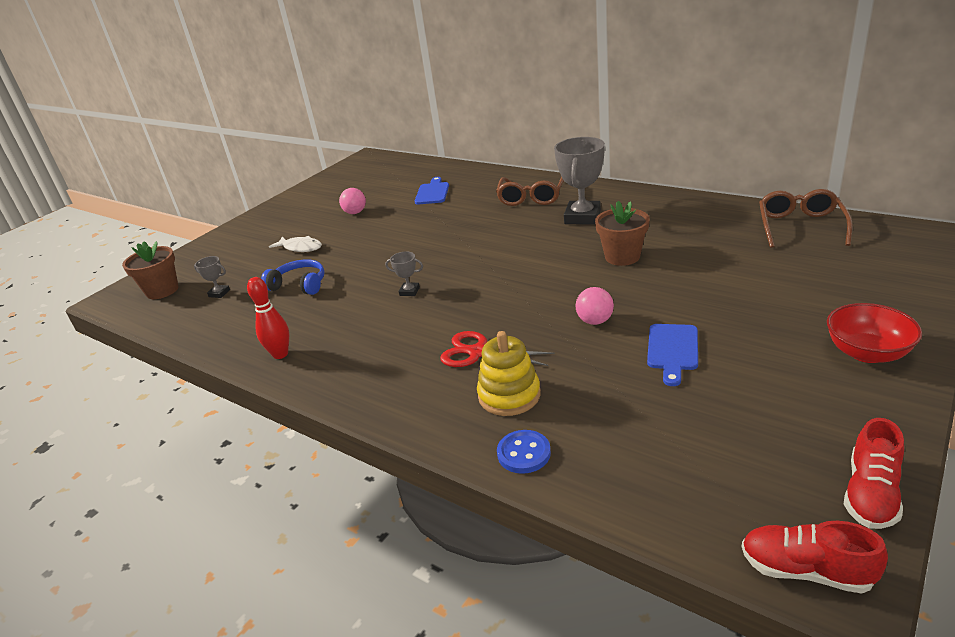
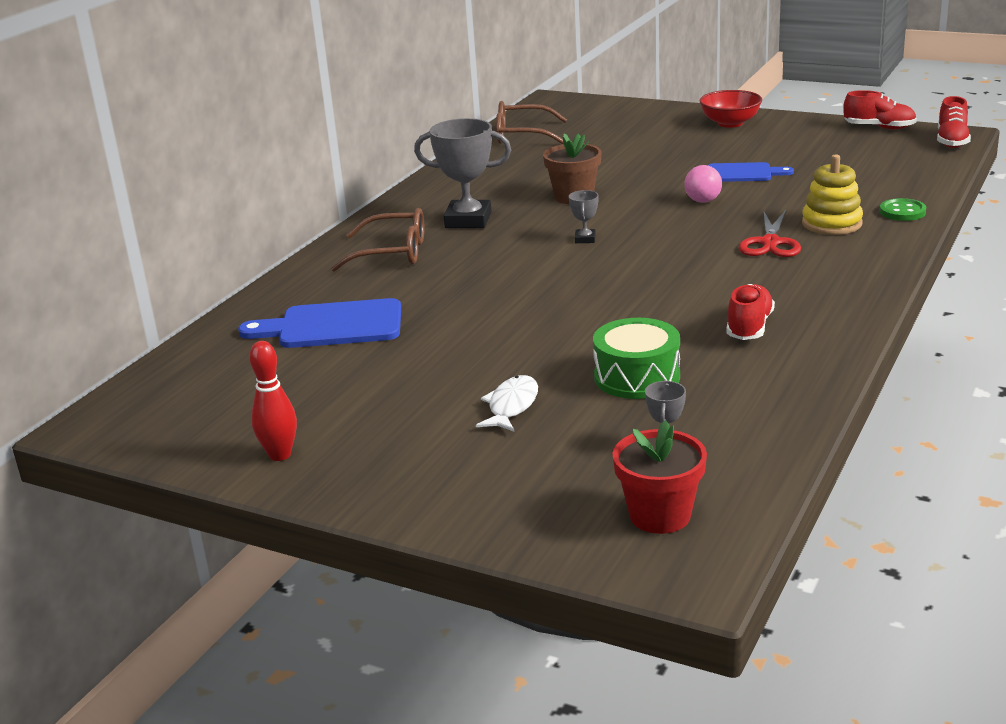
camera: 100 degrees left, 5 degrees down
(162, 290) = (660, 515): brown flower pot -> red flower pot
(280, 354) = (810, 349): red bowling pin -> red bowling pin (280, 455)
(299, 285) = (637, 377): blue headphones -> green drum
(331, 330) = (749, 327): none -> red shoe
(355, 212) = (384, 382): pink ball -> none
(409, 291) = (652, 295): grey trophy -> grey trophy (585, 239)
(432, 192) = (332, 326): blue cutting board -> blue cutting board, size x1.56
(524, 453) = (902, 212): blue button -> green button

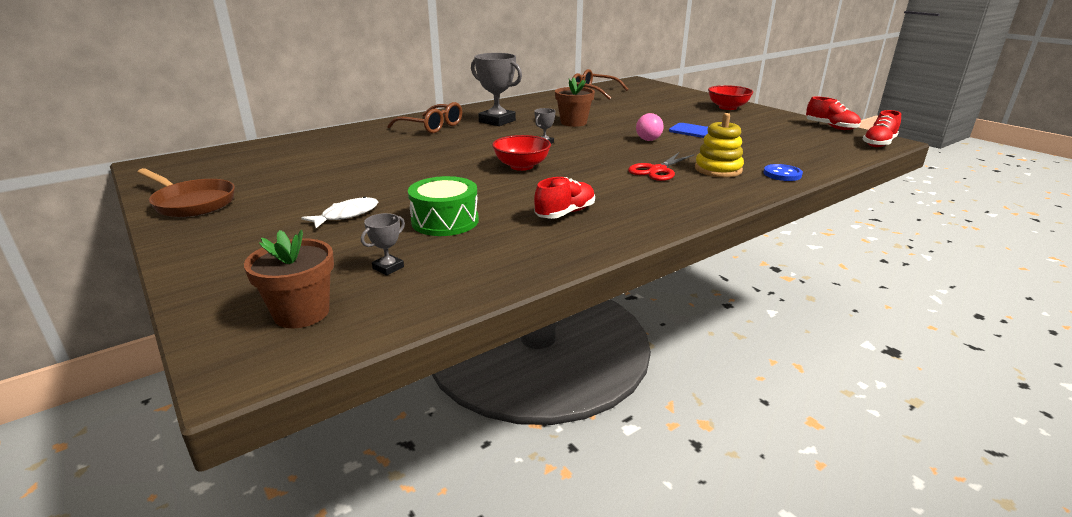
camera: 25 degrees right, 0 degrees up
(280, 455) = (192, 203): red bowling pin -> brown pan
(332, 326) = (340, 151): blue cutting board -> none
(610, 281) = (521, 166): none -> red bowl
(660, 515) = (301, 313): red flower pot -> brown flower pot
(902, 212) = (782, 174): green button -> blue button

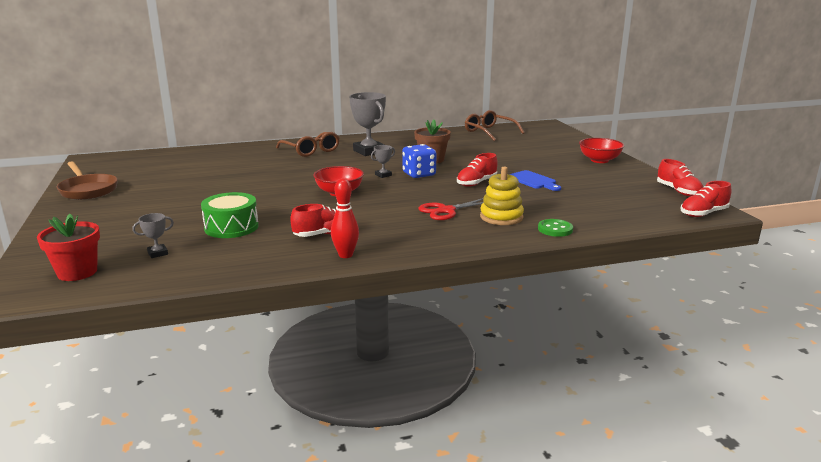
camera: 20 degrees right, 5 degrees down
(301, 313) = (77, 272): brown flower pot -> red flower pot
(346, 215) = (172, 213): white fish -> none
(580, 138) = (419, 174): none -> blue dice
(619, 232) = (345, 255): none -> red bowling pin
(648, 140) = (476, 183): pink ball -> red shoe
(782, 174) = (555, 229): blue button -> green button

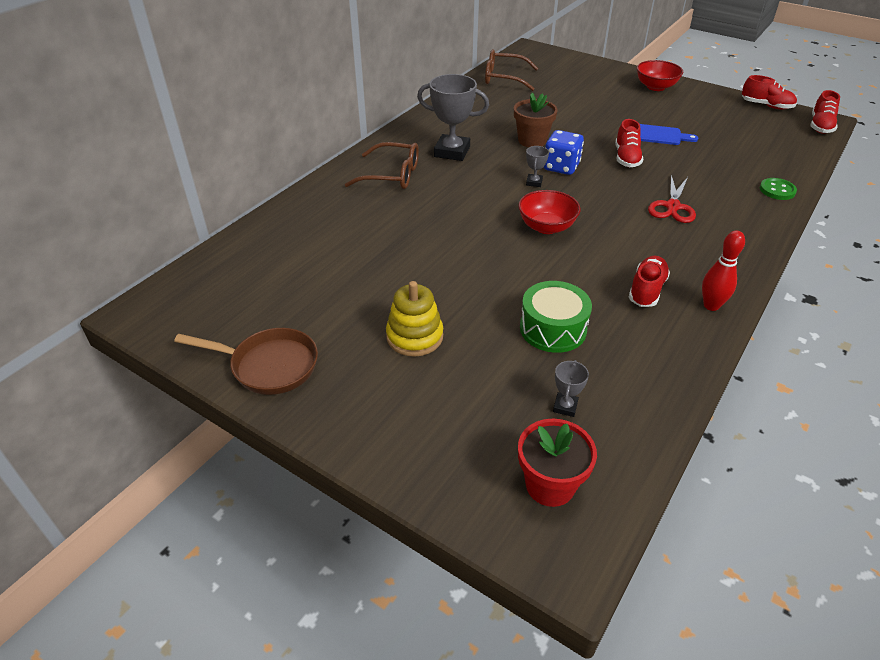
camera: 40 degrees left, 20 degrees up
(501, 217) = (721, 194): yellow stacking toy -> yellow stacking toy (414, 336)

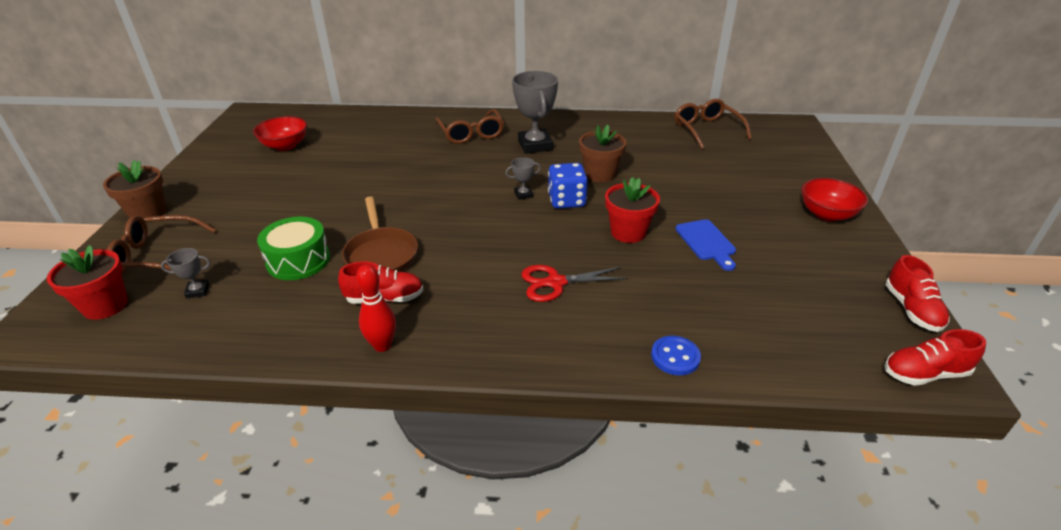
camera: 60 degrees right, 5 degrees down
(269, 366) = (210, 165): brown pan -> brown pan (381, 254)
(354, 435) = (148, 213): none -> brown flower pot
(414, 336) = (261, 204): yellow stacking toy -> none
(469, 434) = (157, 255): none -> brown glasses
(546, 227) = (452, 219): red bowl -> red bowl (285, 146)
(626, 158) = (628, 232): red shoe -> red flower pot
(777, 190) = (675, 357): green button -> blue button

